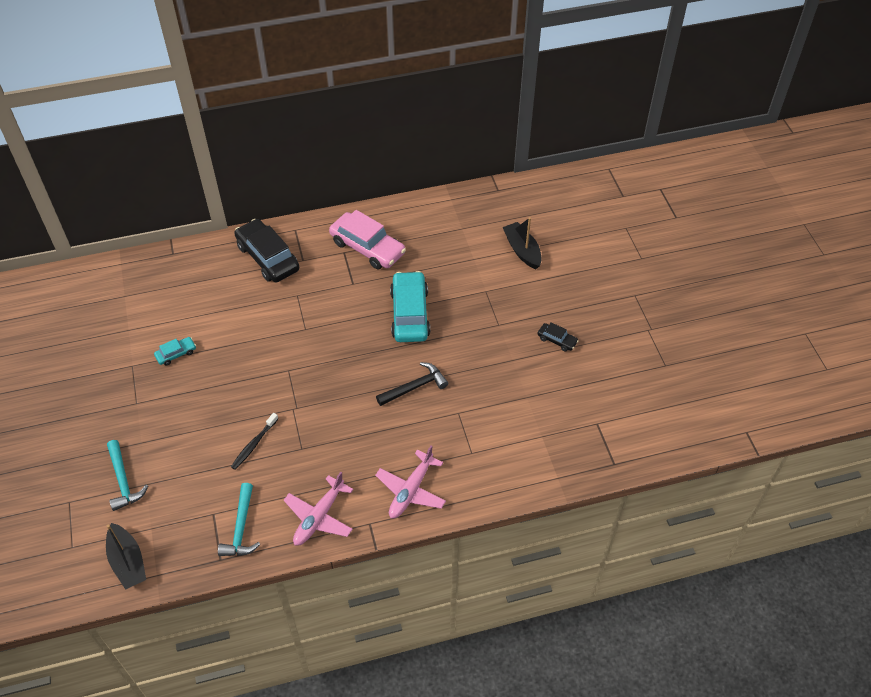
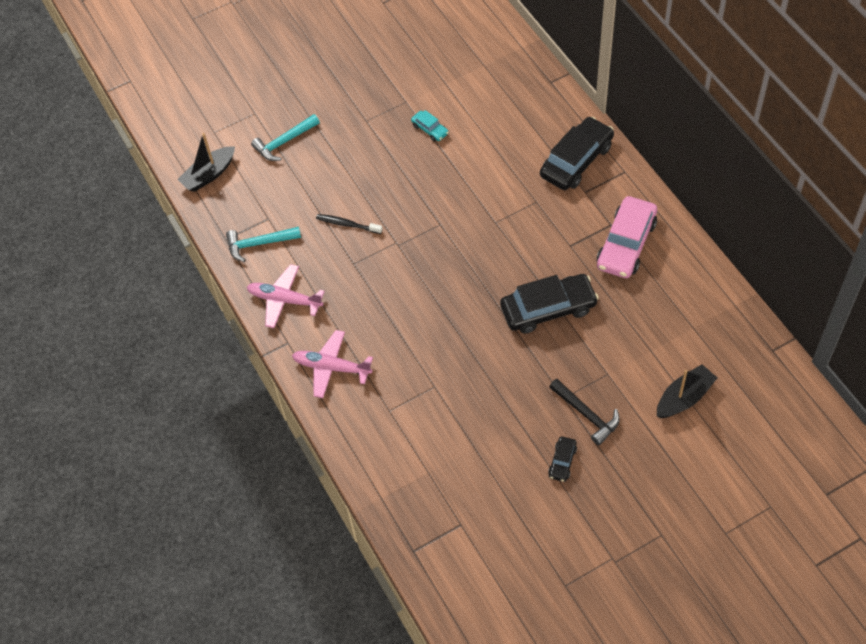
camera: 80 degrees right, 5 degrees up
(410, 314) = (548, 309): turquoise car -> black car
(415, 387) = (454, 339): black hammer -> black hammer (586, 414)

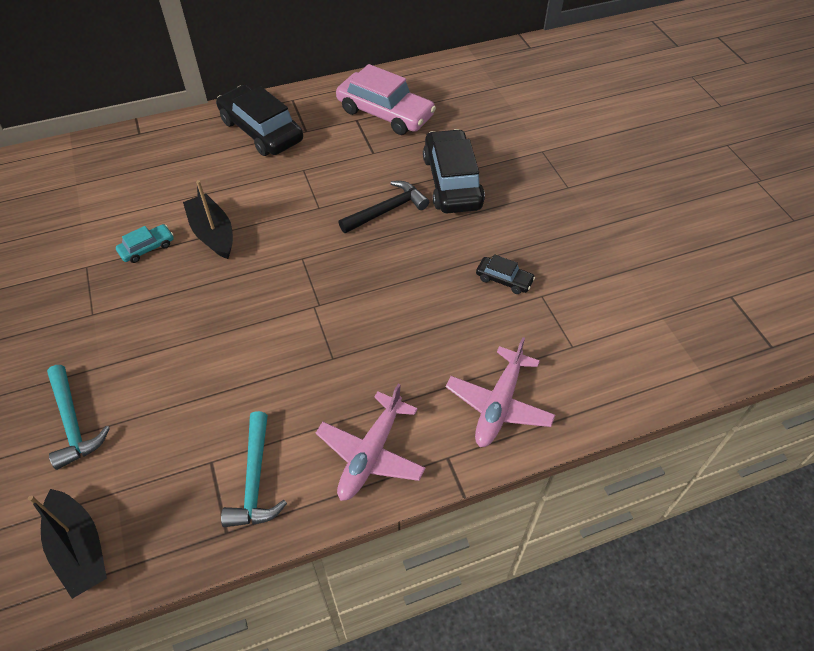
camera: 85 degrees left, 5 degrees down
(347, 224) = (264, 357): black toothbrush -> none
(562, 462) = (647, 200): black car -> black car (504, 280)
(586, 414) = (590, 173): black hammer -> black hammer (387, 210)
(684, 398) = (575, 106): black boat -> black boat (213, 234)

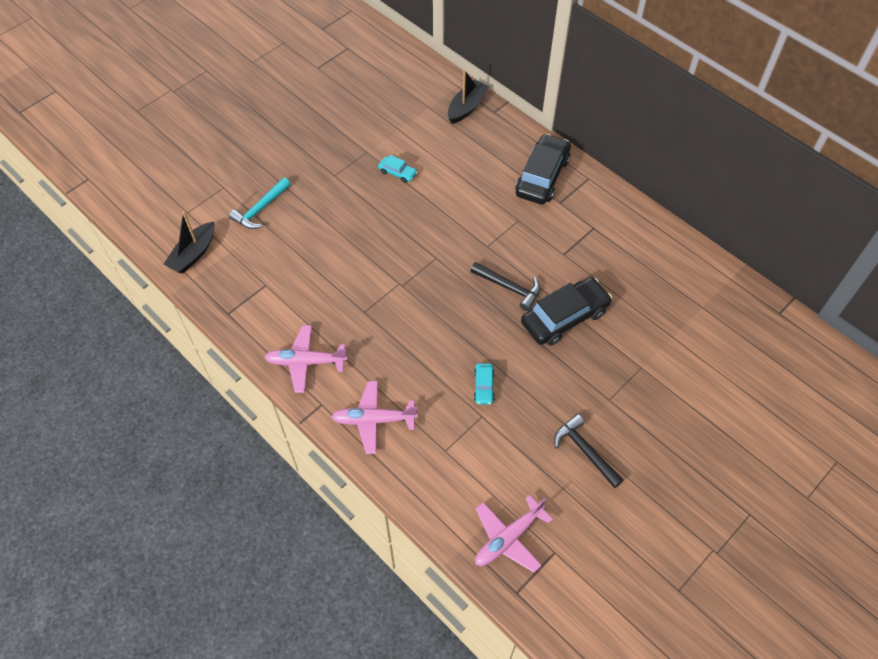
camera: 65 degrees right, 5 degrees up
(213, 234) = (429, 199): black boat -> black boat (466, 107)
(255, 480) = (263, 311): turquoise hammer -> none
(385, 113) = (614, 243): pink car -> none
(504, 280) = (484, 386): black car -> turquoise car
(620, 227) = (585, 451): none -> black hammer
(704, 329) = (508, 538): none -> pink plane

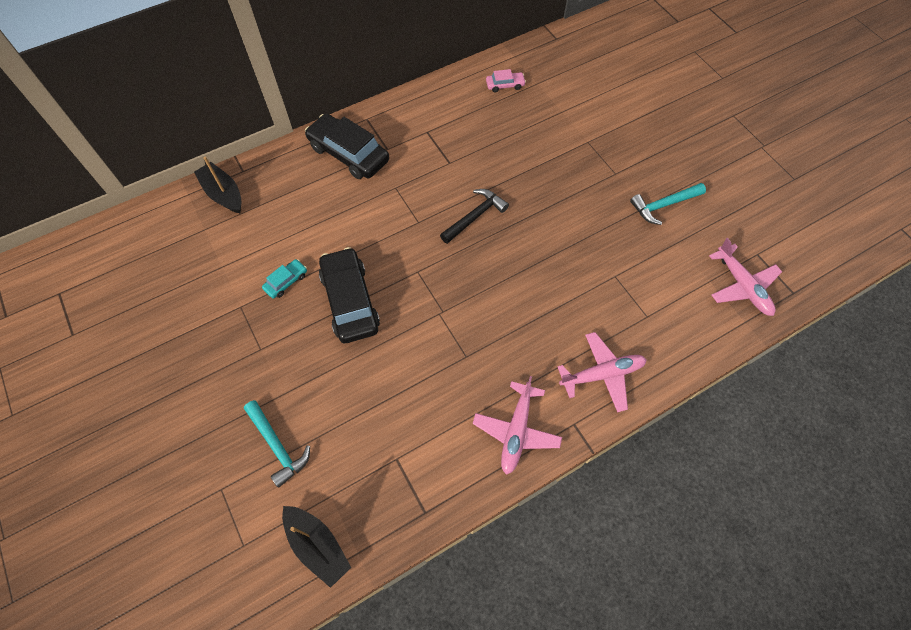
camera: 75 degrees left, 5 degrees up
(374, 420) = (602, 374): pink plane -> pink plane turned 120 degrees counterclockwise
(484, 386) = (583, 266): turquoise car -> none
(564, 317) = (521, 181): black car -> black car (350, 301)
(585, 451) = (663, 205): black hammer -> turquoise hammer
(685, 279) = (505, 85): none -> pink car

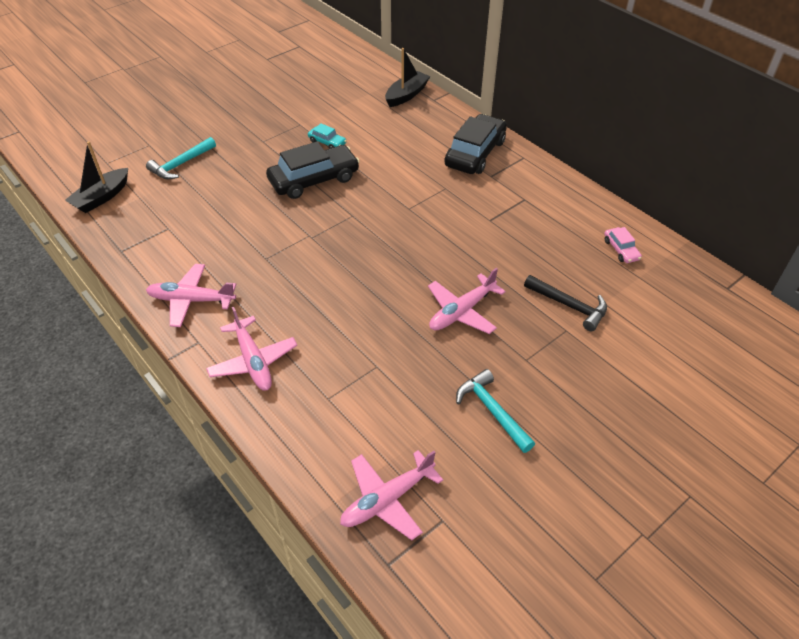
camera: 80 degrees right, 15 degrees down
(475, 216) = (426, 246): black hammer -> black hammer (569, 306)
(560, 205) = (461, 311): none -> pink plane

